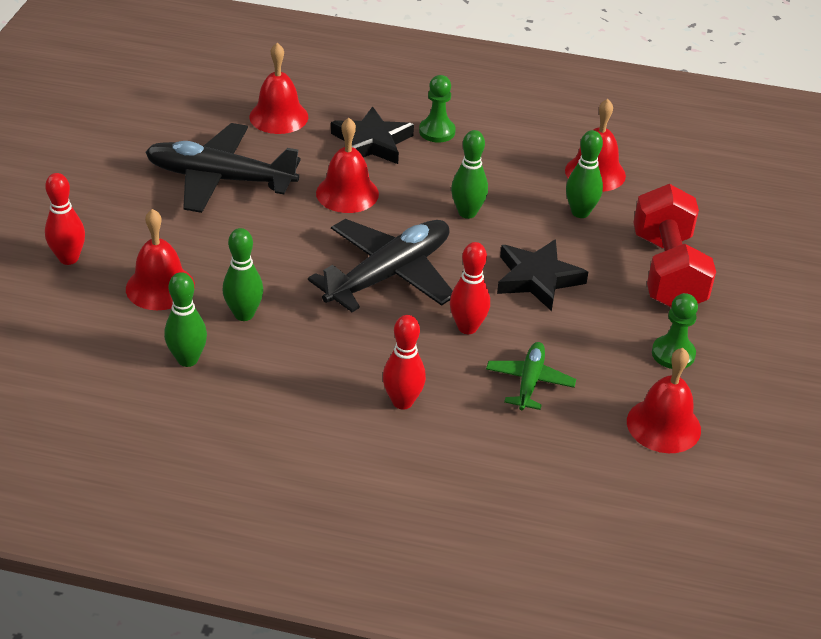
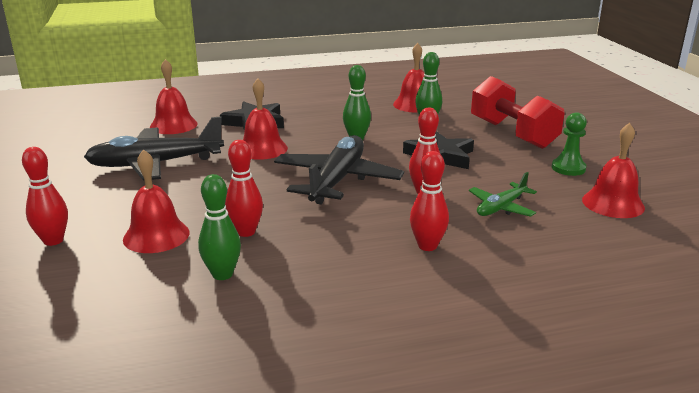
camera: 25 degrees left, 15 degrees down
(244, 314) = (246, 232): green bowling pin -> red bowling pin
(437, 131) = (294, 109): green pawn -> none
(529, 382) = (501, 207): green plane -> green plane turned 120 degrees counterclockwise

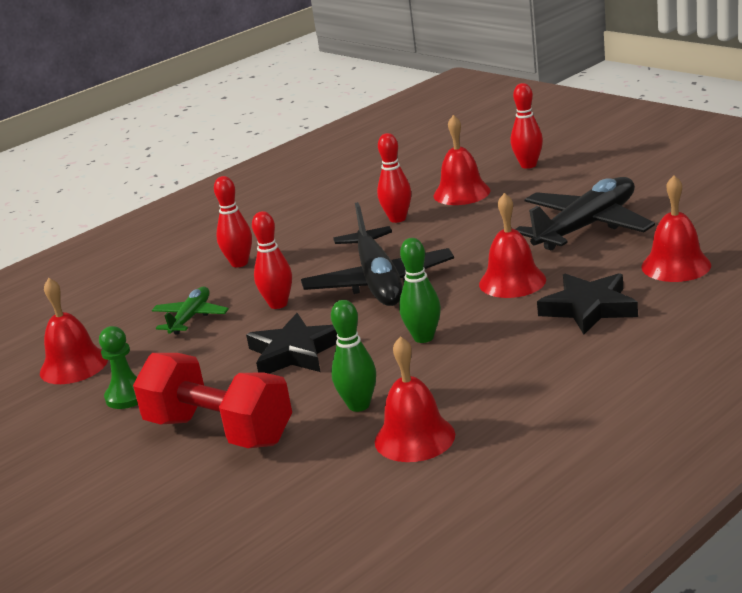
camera: 155 degrees right, 0 degrees up
(222, 274) = (373, 196): green bowling pin -> none

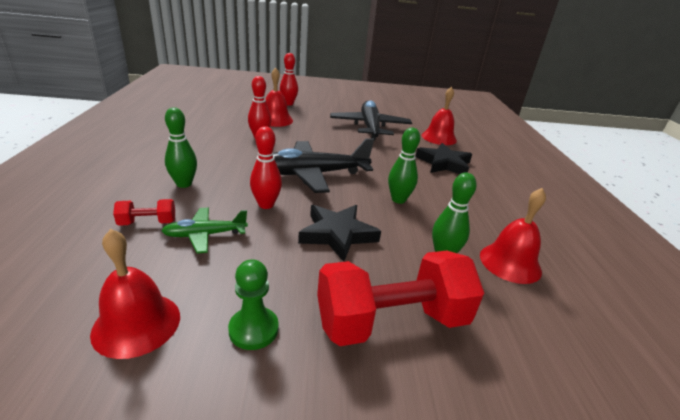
camera: 55 degrees left, 5 degrees up
(166, 294) = (148, 223): none -> red dumbbell
(191, 318) = (205, 235): green plane -> green plane turned 75 degrees counterclockwise
(239, 263) = (184, 184): red bowling pin -> green bowling pin
(379, 282) = (312, 174): black plane -> black plane turned 135 degrees clockwise
(512, 281) = (385, 158): red bell -> none

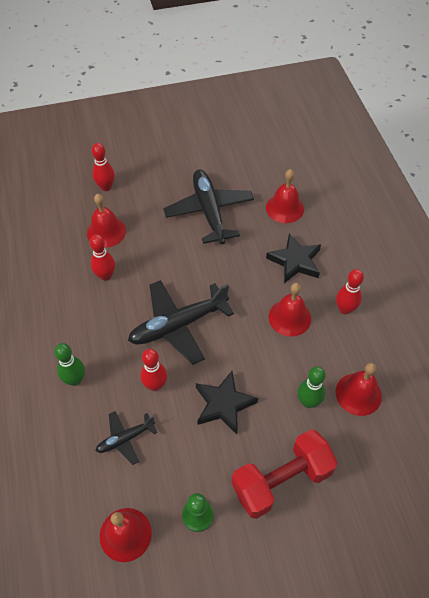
camera: 10 degrees left, 25 degrees up
(148, 223) = (75, 440): red dumbbell -> none
(205, 235) = (125, 439): green plane -> black plane
(398, 200) = (262, 339): green bowling pin -> none
(432, 193) = (289, 317): none -> red bell
(494, 199) = (345, 309): none -> red bowling pin

